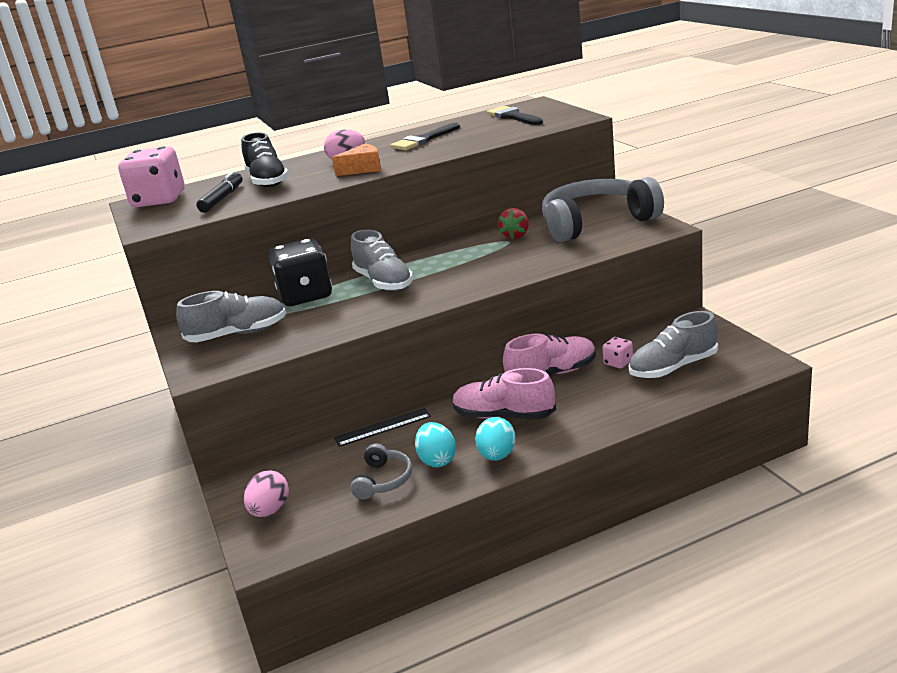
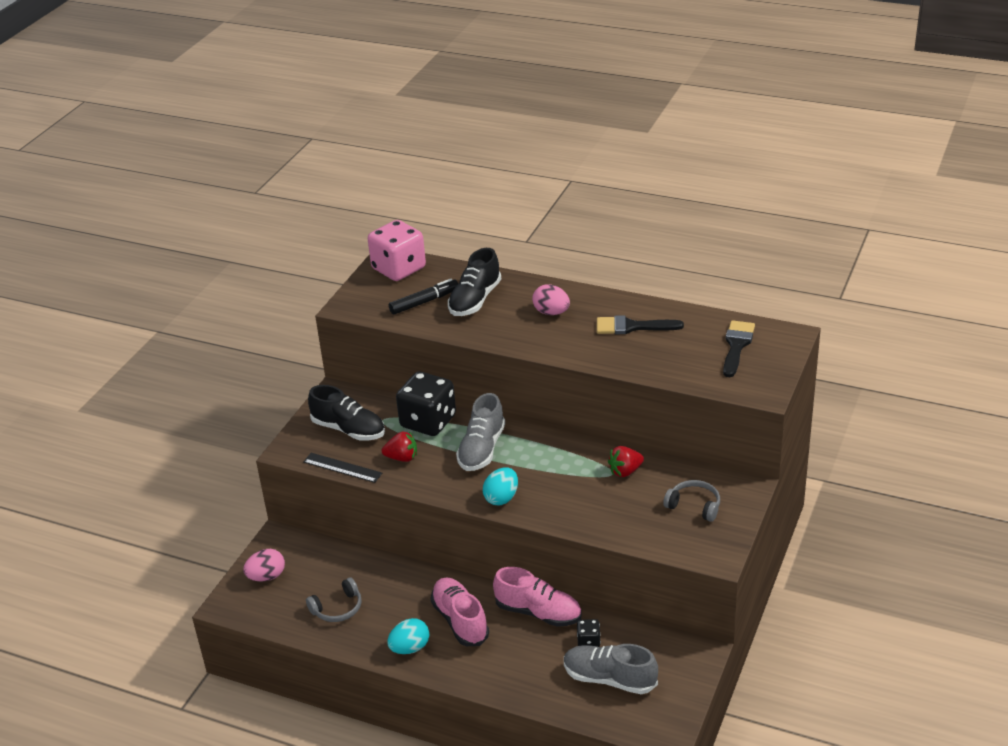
camera: 45 degrees right, 10 degrees up
(238, 334) = (349, 429): grey shoe -> black shoe
(323, 319) = (402, 458): none -> red strawberry
(363, 169) = (538, 337): orange cheese -> none
(383, 427) = (393, 565): black ruler -> black ruler (342, 468)
(437, 460) = (380, 620): turquoise egg -> turquoise egg (501, 498)
(596, 222) = (694, 506): grey headphones -> grey headphones, size x0.46
(618, 363) = (588, 641): pink dice -> black dice

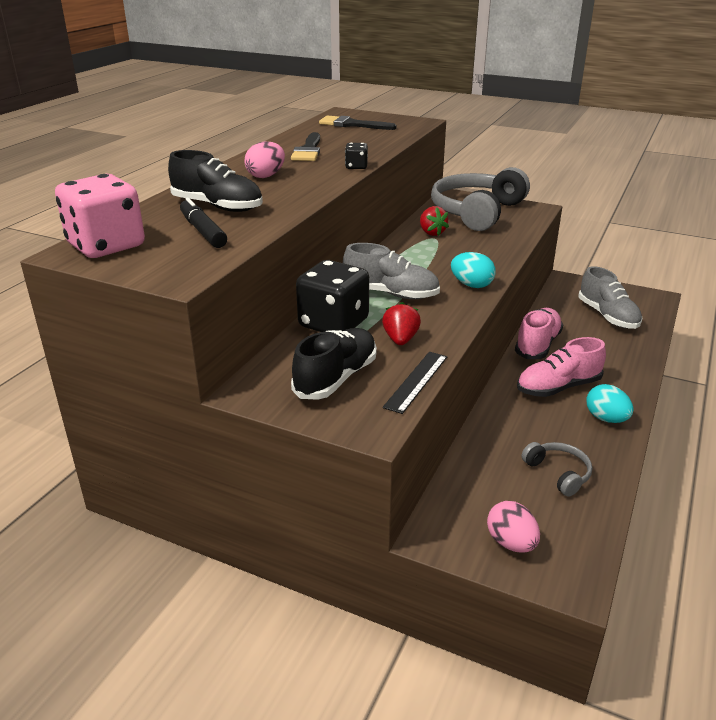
camera: 90 degrees left, 5 degrees down
(588, 641) = (567, 323): black dice -> black dice (356, 167)
(609, 679) = (607, 316): grey shoe -> grey shoe turned 45 degrees counterclockwise
(694, 506) = (476, 212): grey headphones -> grey headphones, size x2.20

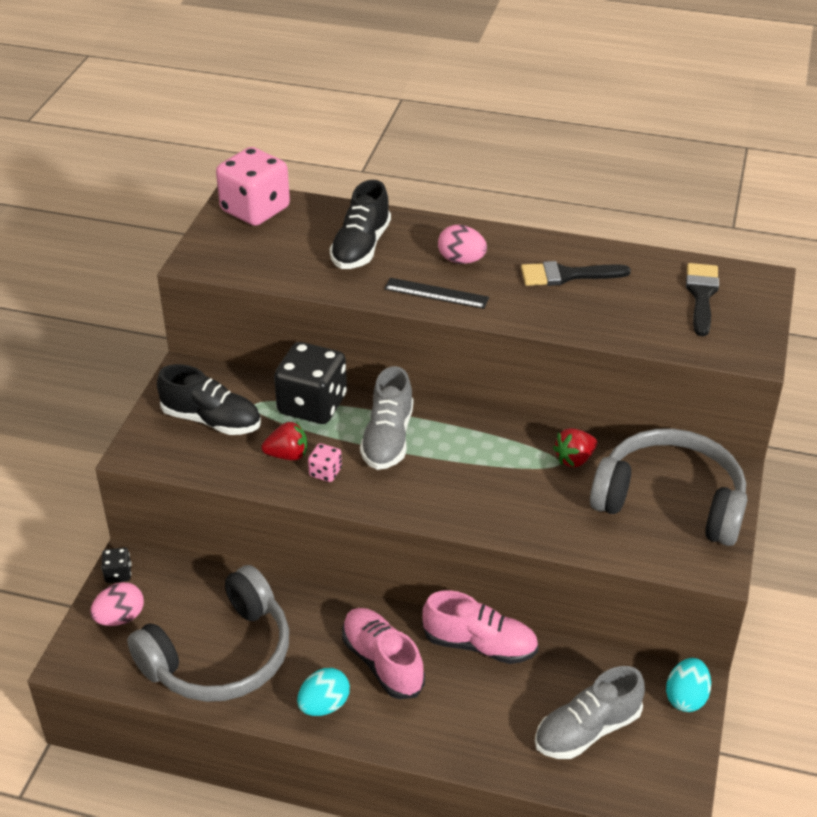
camera: 80 degrees right, 10 degrees up
(203, 231) = (296, 252): black marker -> none
(356, 167) = (517, 320): black dice -> black dice (118, 574)
(416, 381) = (212, 472): black ruler -> black ruler (436, 293)
(428, 323) = (325, 472): none -> pink dice
(471, 285) = (426, 503): turquoise egg -> turquoise egg (686, 697)
(558, 473) = (220, 656): grey headphones -> grey headphones, size x2.20

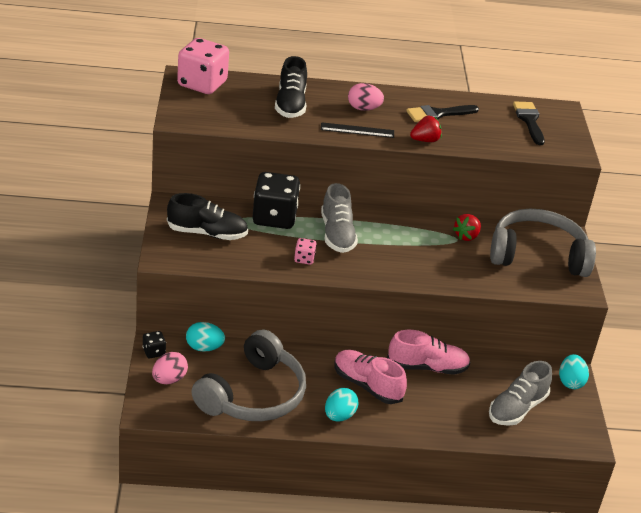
camera: 20 degrees left, 5 degrees down
(185, 576) = (204, 348): none -> turquoise egg
(287, 455) = (272, 250): red strawberry -> red strawberry (425, 140)

